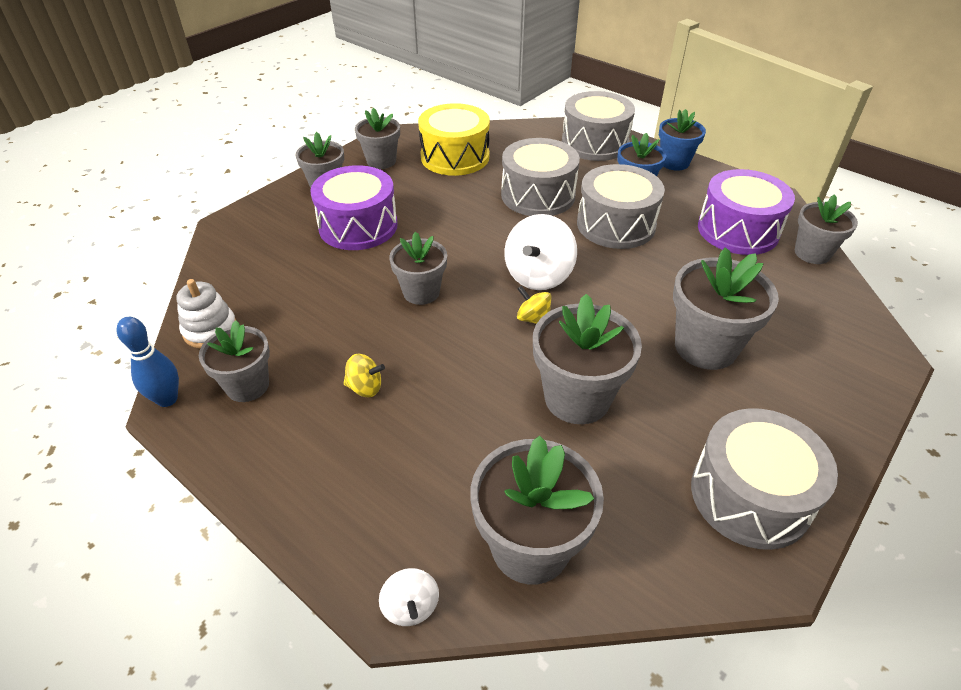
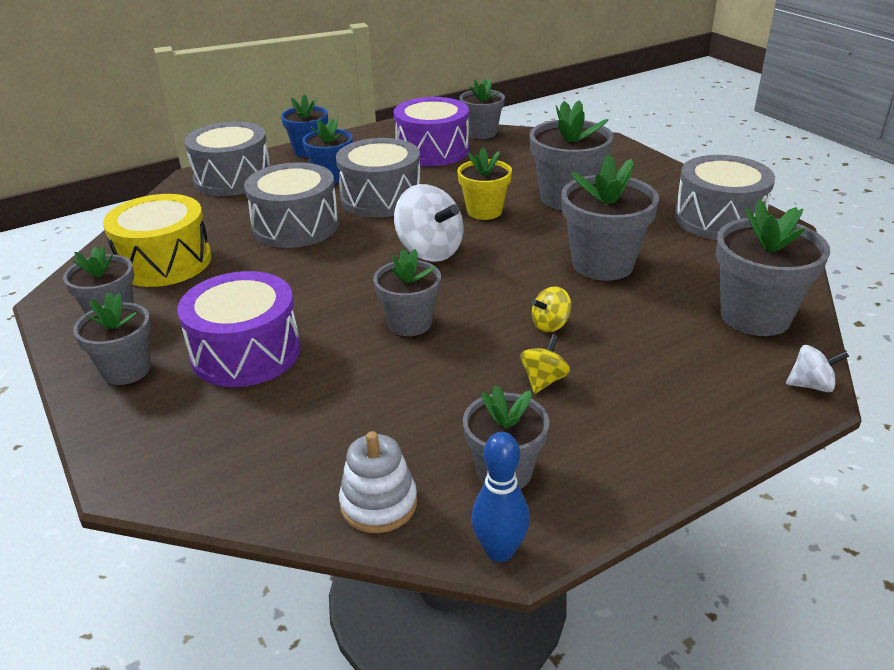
camera: 70 degrees left, 10 degrees down
(533, 319) = (491, 266): yellow spinning top -> yellow spinning top (550, 325)
(634, 293) = (484, 211): none -> yellow flower pot

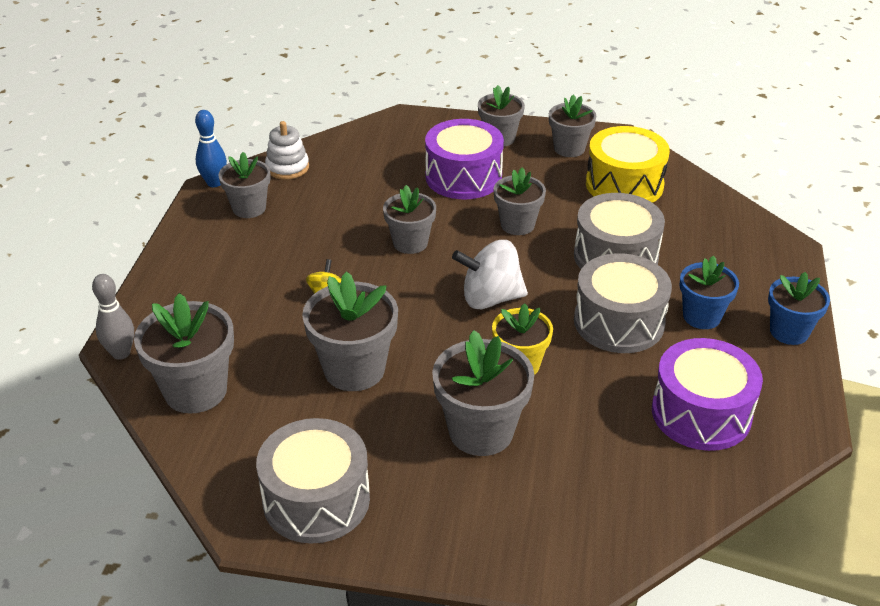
camera: 130 degrees right, 5 degrees up
(233, 178) = (759, 262): grey drum -> none
(482, 133) = (716, 483): grey flower pot -> grey flower pot (517, 225)
(544, 380) = (285, 259): yellow spinning top -> none
(811, 385) = (121, 353): white spinning top -> grey bowling pin

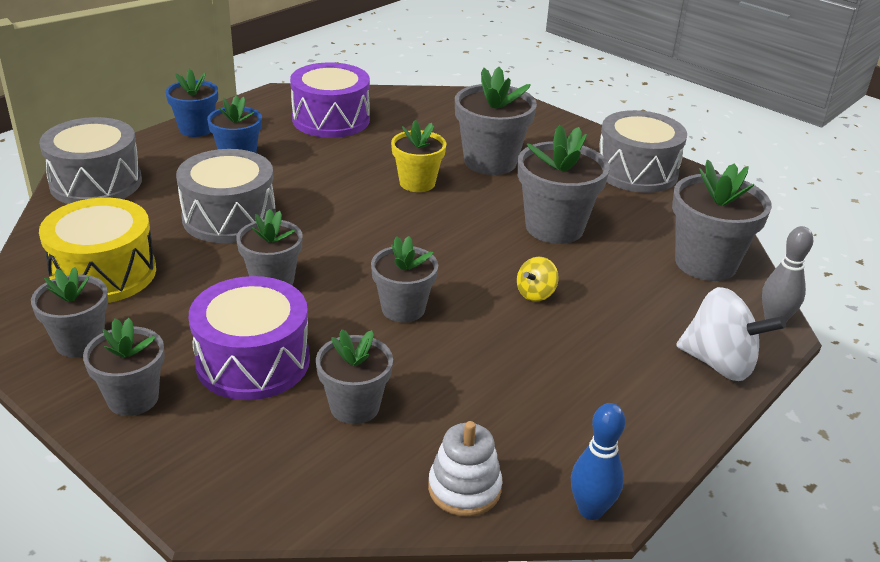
camera: 150 degrees left, 5 degrees down
(249, 208) = (561, 439): grey flower pot -> grey flower pot (354, 406)
(490, 298) = (384, 231): white spinning top -> white spinning top (719, 363)
(619, 322) = (304, 177): grey drum -> grey drum (96, 183)

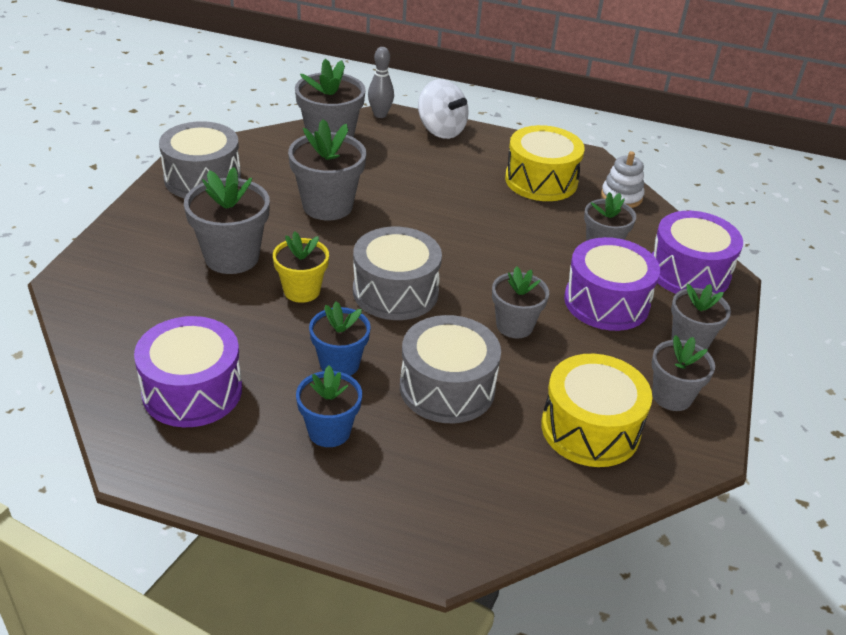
camera: 115 degrees left, 5 degrees up
(96, 183) = (460, 524): grey drum -> grey drum (395, 292)
(196, 129) = (281, 500): blue flower pot -> blue flower pot (339, 364)
(245, 469) = (689, 272): none -> purple drum
(403, 309) = (492, 253): grey flower pot -> none
(535, 294) = (425, 201): yellow spinning top -> none
(545, 414) = (541, 180): none -> yellow drum
(590, 510) = (595, 159): blue bowling pin -> none
(719, 363) = (441, 130): white spinning top -> white spinning top turned 135 degrees clockwise

